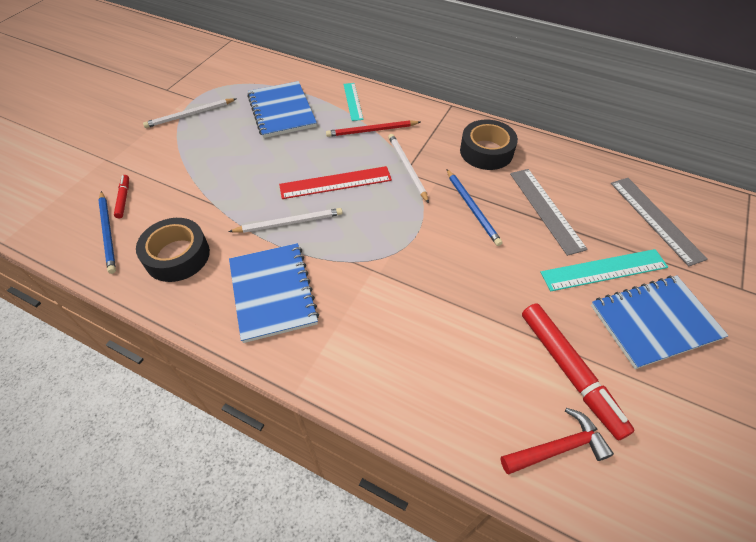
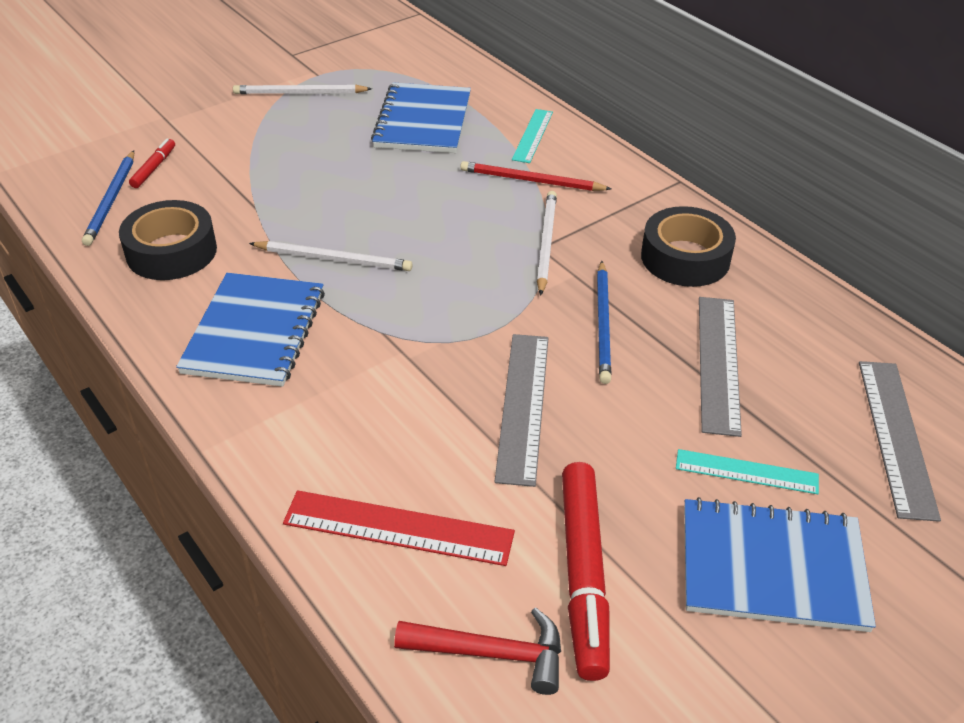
camera: 25 degrees right, 10 degrees down
(335, 182) = (430, 231): red ruler -> red ruler (398, 528)
(465, 278) = (523, 406): none -> grey ruler
(604, 270) = (746, 472): turquoise ruler -> turquoise ruler, size x0.65

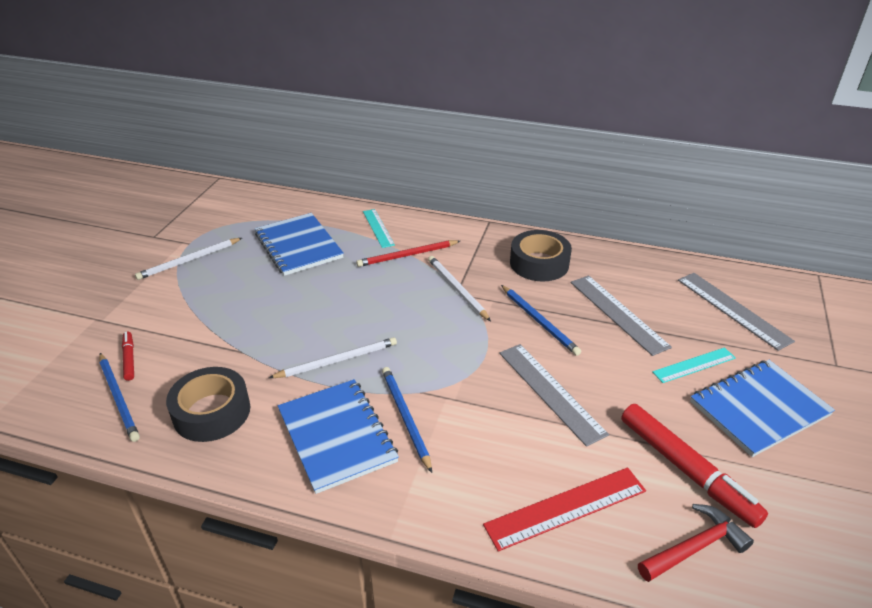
camera: 35 degrees left, 5 degrees down
(338, 349) = (405, 417): none -> blue pencil

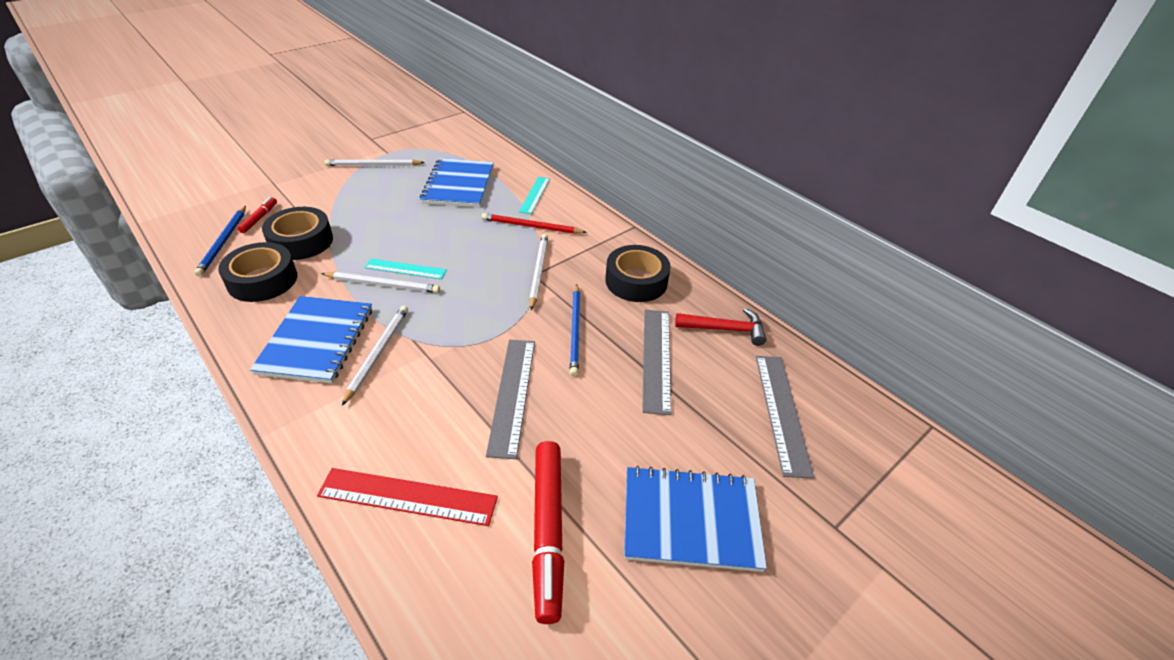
camera: 30 degrees right, 5 degrees up
(205, 360) = (301, 241): none -> black tape
(405, 417) = (378, 353): blue pencil -> white pencil
(694, 365) = (674, 443): turquoise ruler -> turquoise ruler (405, 269)
(694, 547) = (471, 602): red hammer -> red hammer (725, 329)

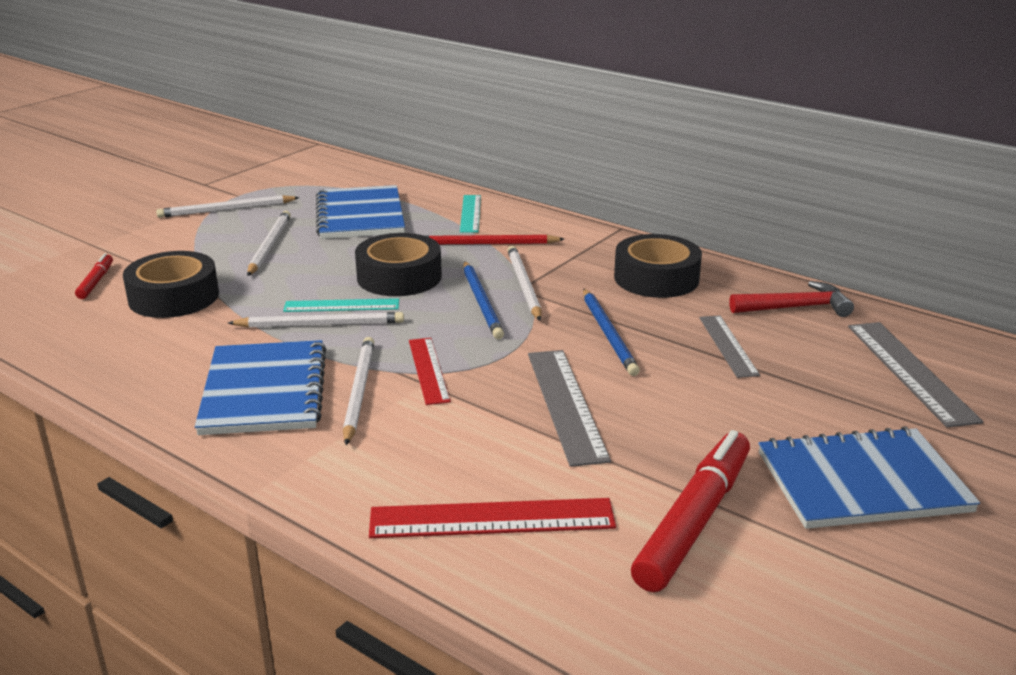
camera: 10 degrees left, 15 degrees down
(223, 242) = (59, 312): blue pencil -> blue pencil (481, 302)
(262, 280) = (144, 342): black tape -> black tape (399, 277)
(385, 203) = (269, 245): none -> white pencil
(434, 342) = (428, 370): none -> red ruler
(548, 531) = (694, 520): red marker -> red marker turned 135 degrees counterclockwise
(656, 358) = (728, 345): grey ruler -> grey ruler, size x0.65

